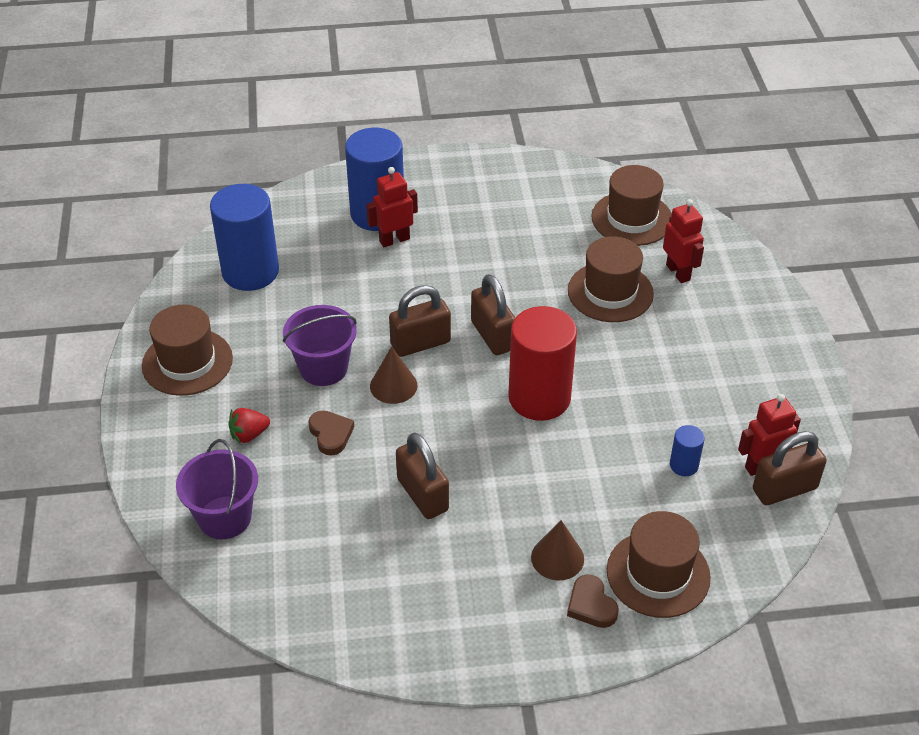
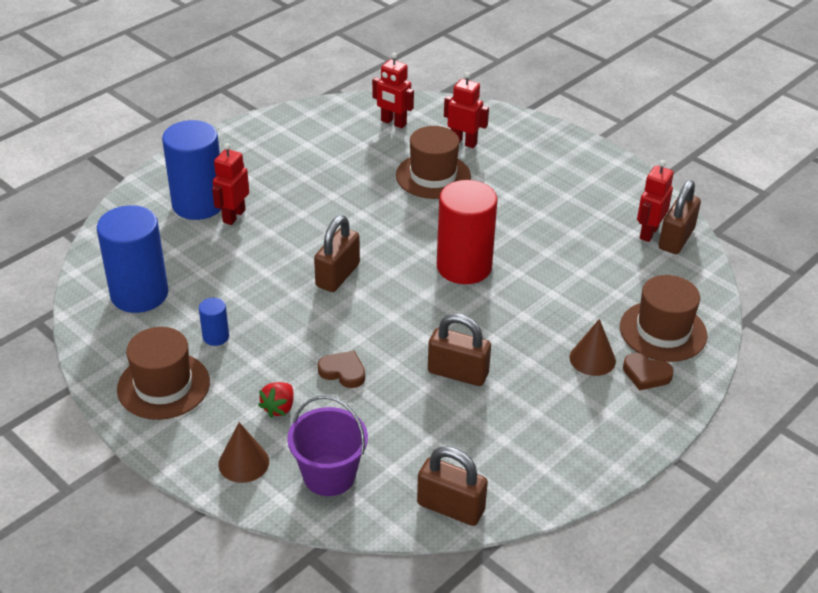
camera: 40 degrees left, 5 degrees down
(323, 368) = (283, 330): purple bucket -> none
(393, 385) = (351, 314): brown cone -> brown cone (243, 462)
(492, 335) = (384, 244): brown padlock -> brown padlock (450, 507)
(632, 218) = (393, 123): brown hat -> red robot
(684, 465) = (603, 258): blue cylinder -> blue cylinder (216, 337)

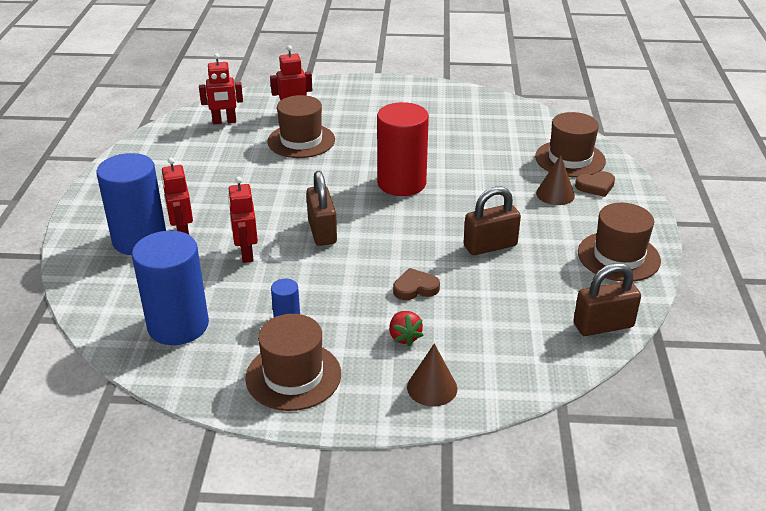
camera: 40 degrees left, 5 degrees down
(329, 475) = (502, 357): purple bucket -> none
(561, 456) = (618, 256): none -> brown hat
(648, 233) = (484, 112): red robot -> red robot (246, 254)
(676, 239) = (504, 108): brown padlock -> none

